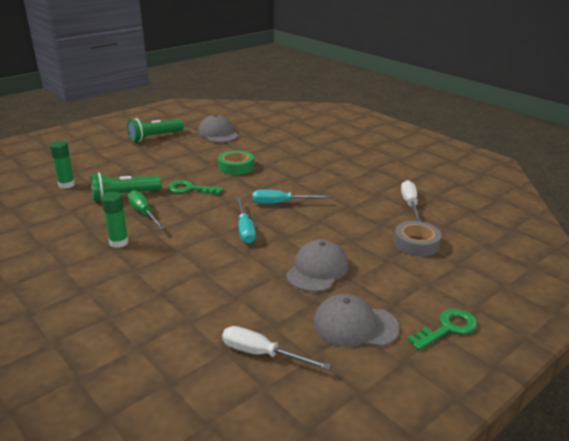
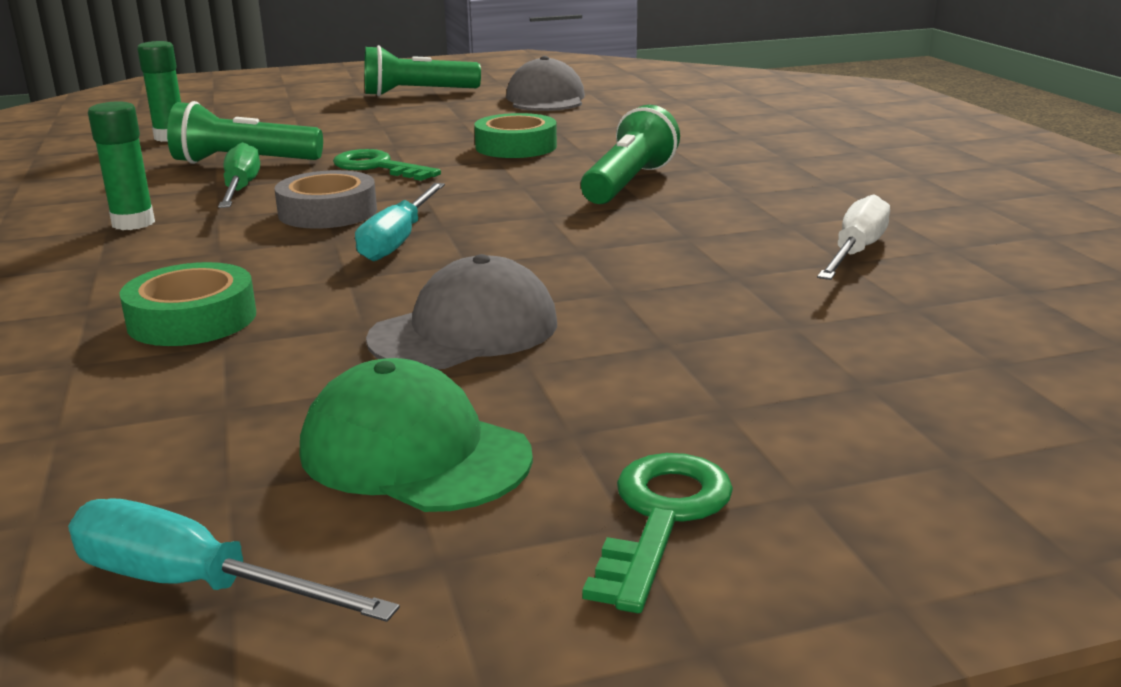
camera: 25 degrees right, 5 degrees down
(210, 288) = (192, 319): none -> green tape
(262, 354) = (126, 456): white screwdriver -> none
(281, 203) = (535, 210): turquoise screwdriver -> turquoise screwdriver (196, 585)
(301, 181) = (628, 183): none -> green flashlight
(355, 325) = (414, 453): grey cap -> green cap
(416, 243) = (784, 326): grey tape -> grey tape (328, 212)
(447, 328) = (661, 518): green key -> green key turned 60 degrees counterclockwise

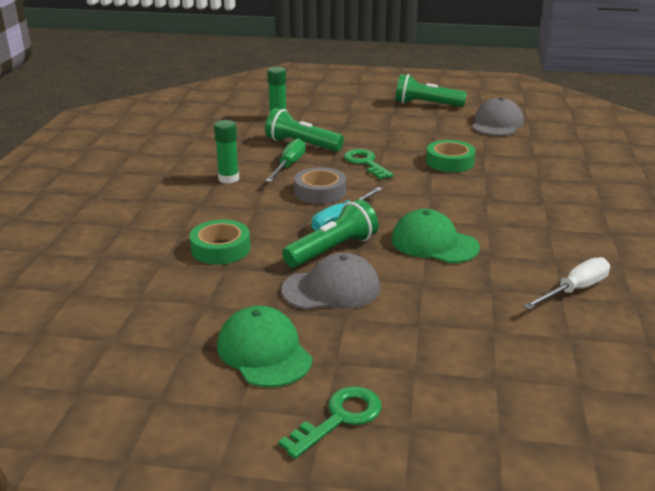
camera: 25 degrees right, 5 degrees up
(196, 585) = (149, 388): turquoise screwdriver -> none
(586, 239) = (434, 243): none -> green cap
(628, 183) = (490, 206): green flashlight -> green flashlight (332, 250)

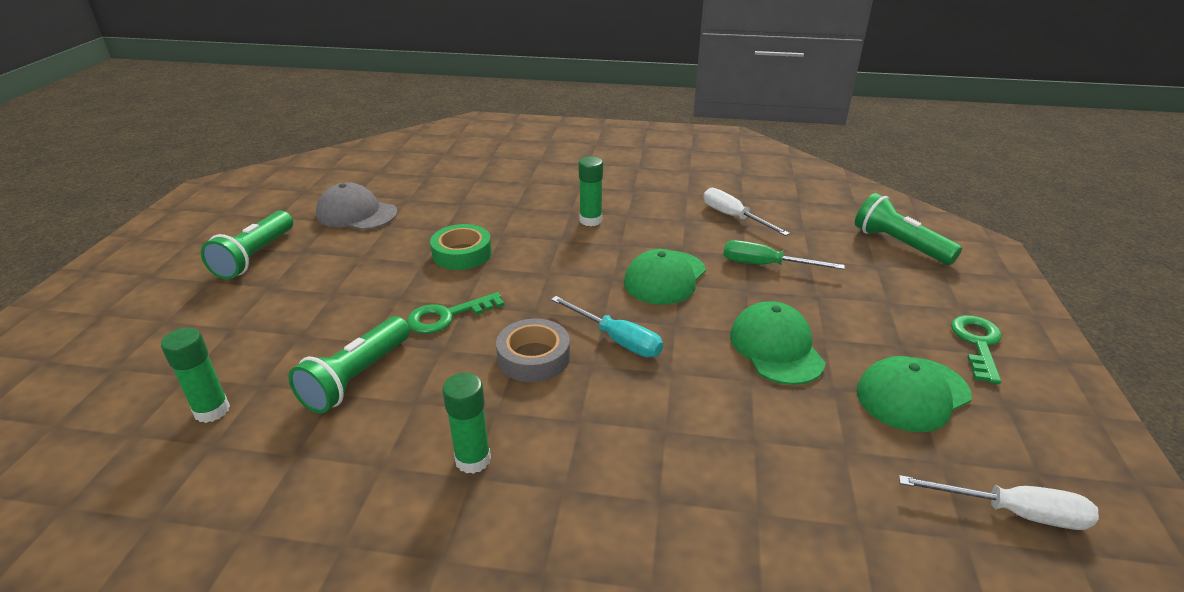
camera: 90 degrees left, 5 degrees up
(124, 370) = (1012, 512): none -> white screwdriver
(220, 249) = (706, 448): green tape -> none
(289, 165) = (436, 390): green screwdriver -> green screwdriver (766, 265)
(331, 289) = (776, 348): grey cap -> green cap
(332, 250) = (691, 347): green flashlight -> green flashlight (899, 244)
(339, 418) = (977, 344): green key -> green key turned 60 degrees clockwise
(528, 210) = (590, 220): none -> green glue stick

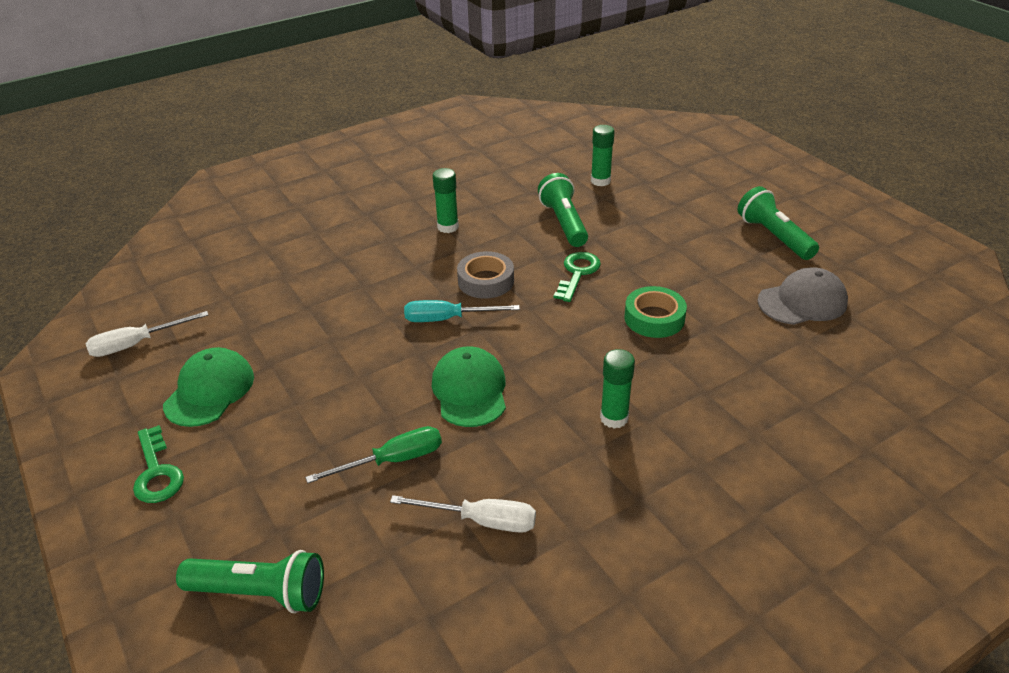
camera: 140 degrees right, 5 degrees up
(776, 348) = (329, 374): green cap -> none

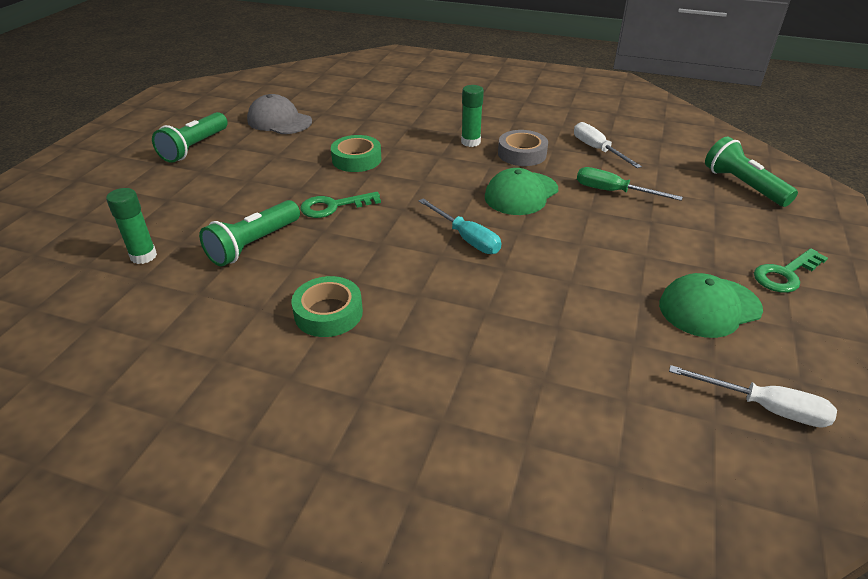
camera: 130 degrees left, 0 degrees up
(157, 472) = (785, 274): green key -> green key turned 150 degrees counterclockwise
(448, 227) = (328, 313): green glue stick -> green tape
(486, 281) = (394, 244): grey tape -> grey tape (522, 154)

